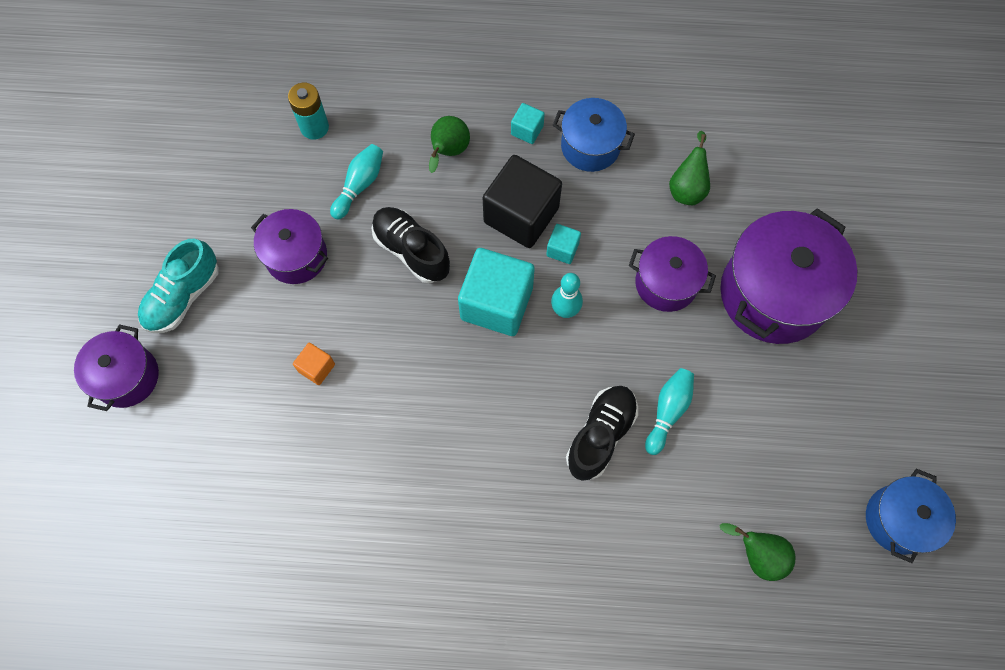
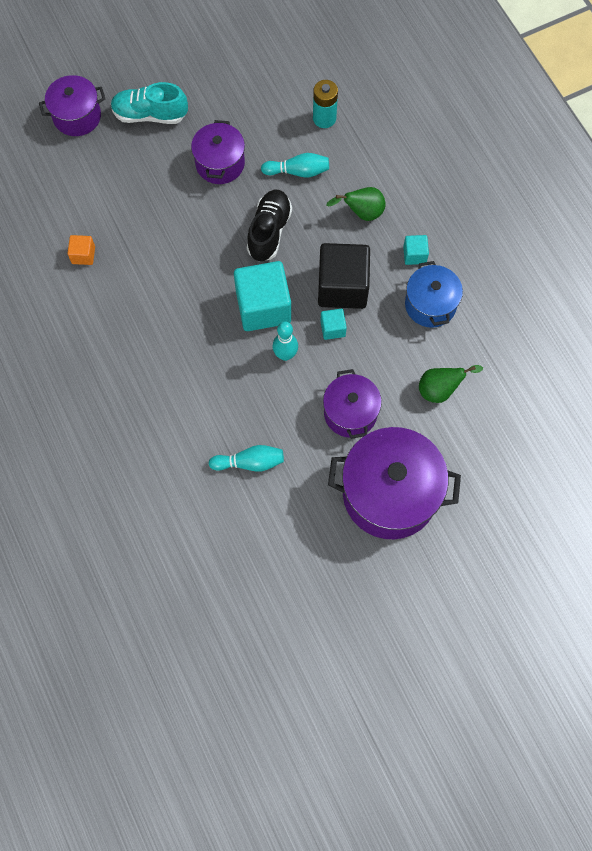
camera: 60 degrees right, 0 degrees up
(316, 368) = (148, 221): orange cube -> orange cube (83, 255)
(600, 435) = (205, 426): black shoe -> none
(757, 555) = (177, 575): green pear -> none
(898, 519) = (260, 665): blue pot -> none

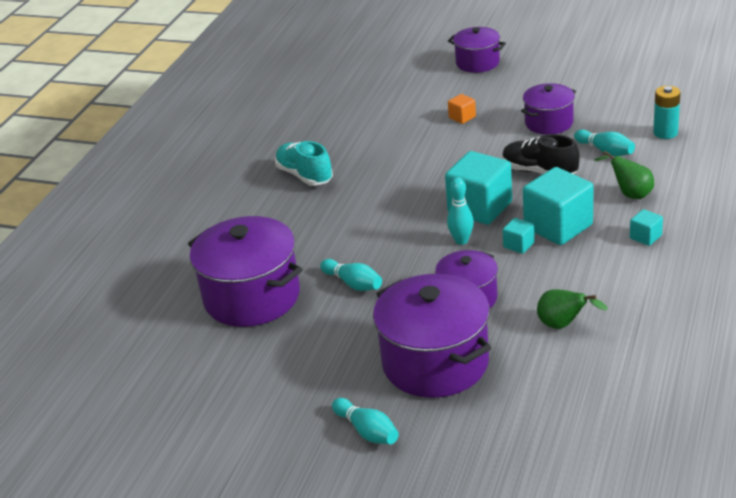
camera: 50 degrees right, 35 degrees down
(83, 255) = (389, 126): orange cube -> orange cube (462, 117)
(150, 115) = (530, 81): turquoise shoe -> turquoise shoe (304, 175)
(184, 537) = (252, 297): none -> purple pot
(269, 231) = (539, 171): black shoe -> black shoe turned 120 degrees counterclockwise
(342, 287) = (558, 226): black cube -> turquoise cube
(407, 592) = (367, 431): none -> turquoise bowling pin
(430, 304) = (621, 271): blue pot -> none

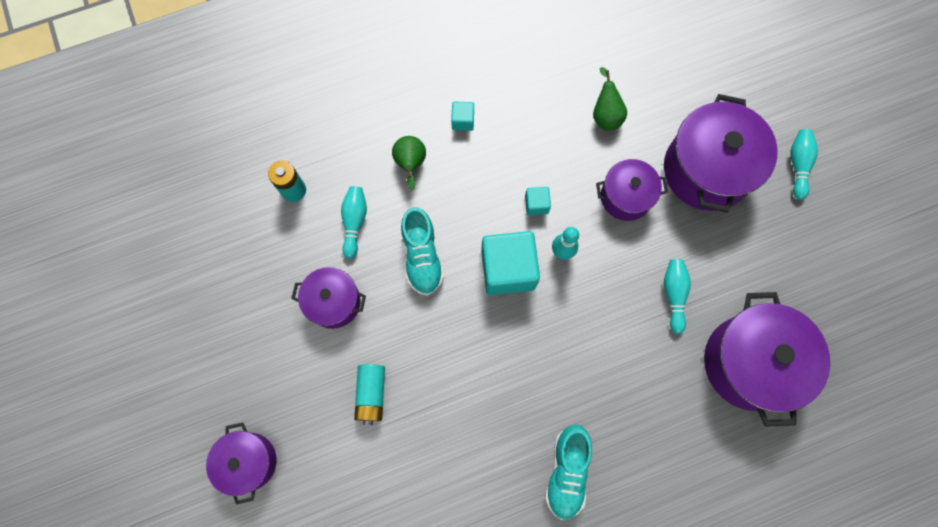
camera: 135 degrees left, 40 degrees up
(462, 117) = (371, 394): orange cube -> turquoise battery
(539, 171) = (422, 257): black shoe -> turquoise shoe
(558, 226) = (492, 191): turquoise cube -> none

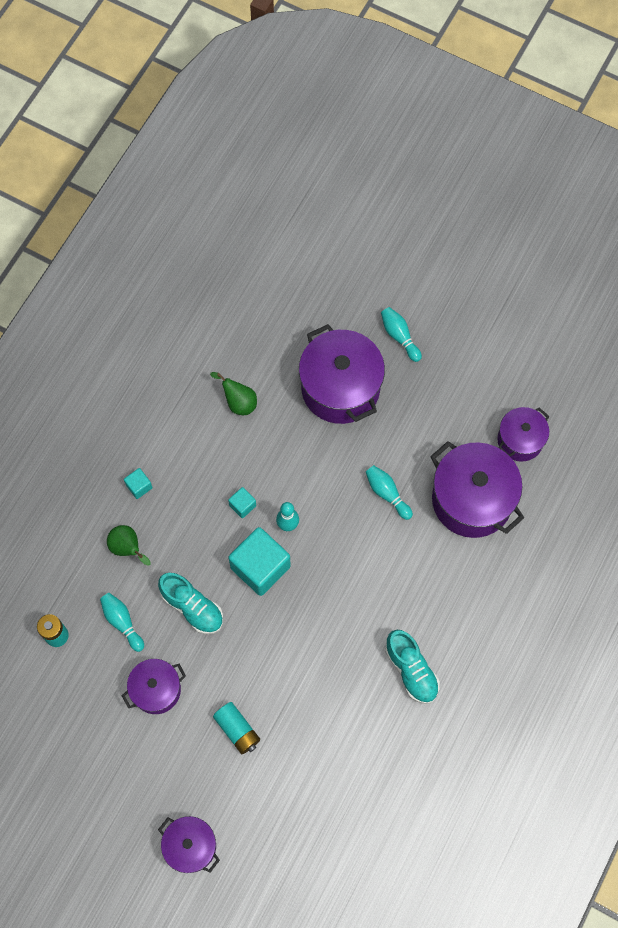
camera: 40 degrees left, 5 degrees down
(625, 197) = (300, 451): purple pot -> purple pot (520, 440)

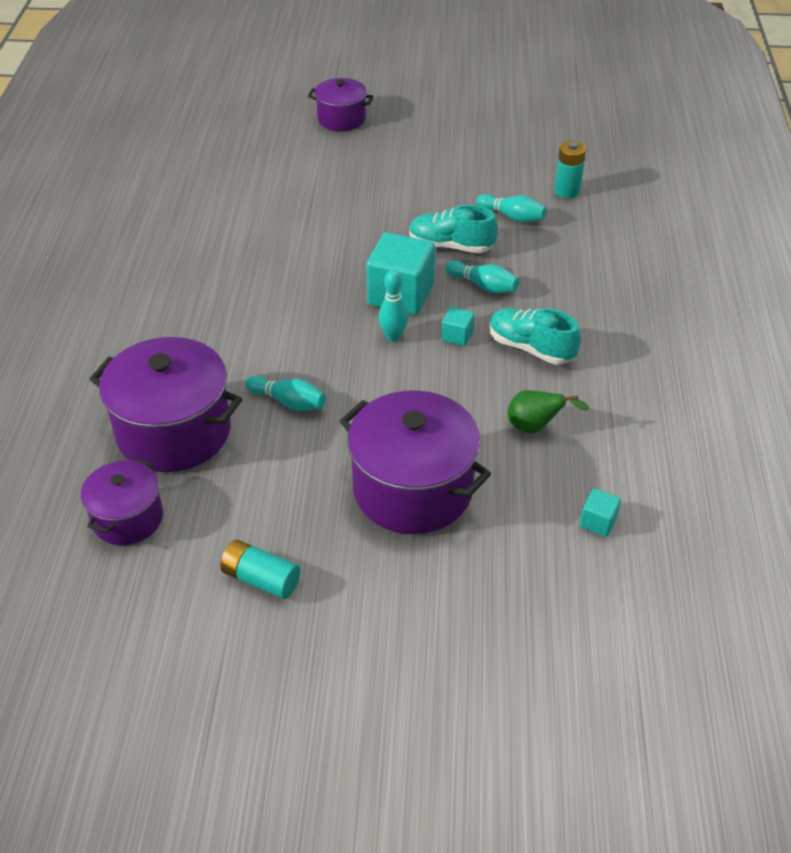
camera: 155 degrees right, 25 degrees down
(128, 548) = (554, 265): green pear -> none
(139, 486) = (586, 314): turquoise cube -> turquoise cube (598, 522)
(156, 690) = (442, 187): purple pot -> none
(237, 730) = (345, 186): turquoise battery -> turquoise battery (261, 579)
(399, 336) = (363, 585): turquoise bowling pin -> turquoise bowling pin (483, 286)
(411, 670) = (187, 271): turquoise shoe -> turquoise shoe (531, 348)

